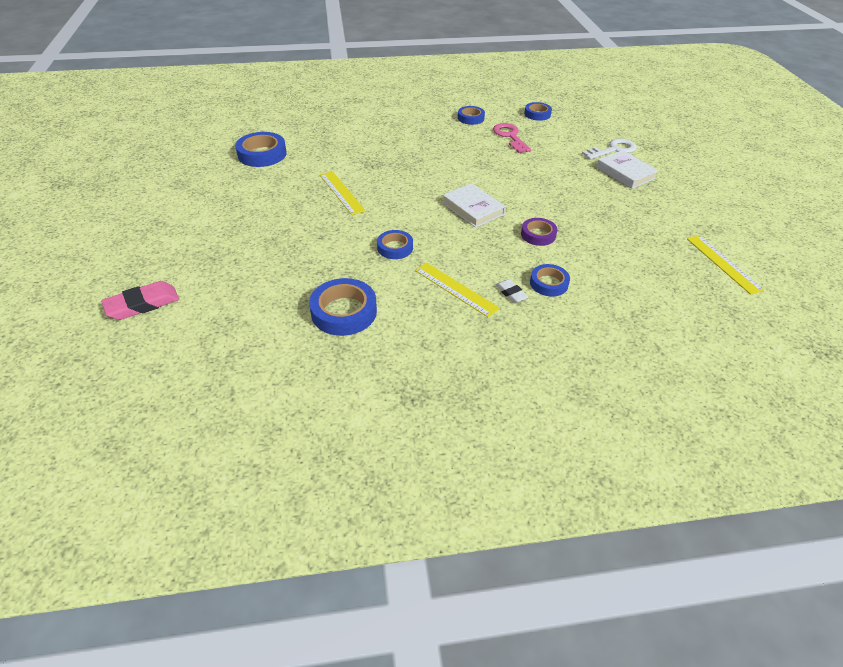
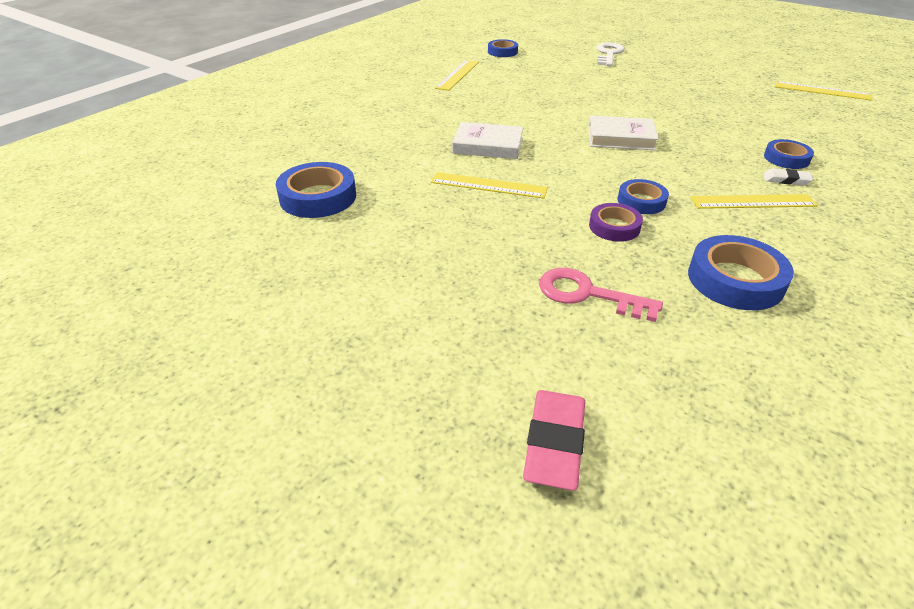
camera: 45 degrees left, 5 degrees down
(470, 118) = (457, 75): blue tape -> yellow ruler
(510, 136) = (521, 75): pink key -> pink key (588, 294)
(538, 235) = (702, 131): purple tape -> purple tape (614, 227)
(625, 173) = (650, 65): white book -> white book (488, 145)

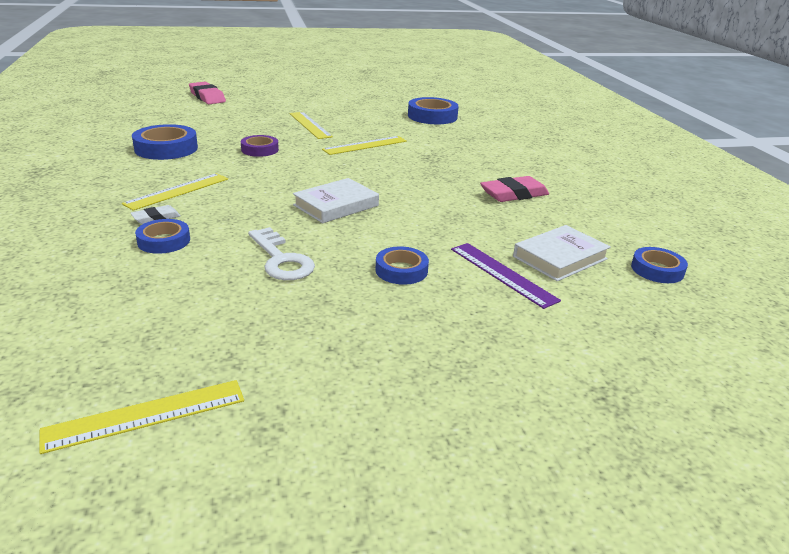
camera: 130 degrees right, 10 degrees down
(457, 75) = (593, 214): yellow ruler -> yellow ruler (310, 125)
(473, 99) = (514, 194): none -> pink eraser
(488, 145) = (416, 165): white book -> white book (560, 258)
(584, 74) = (502, 274): none -> purple ruler
(588, 294) = (239, 125): pink key -> none
(608, 54) = (561, 340): white key -> white key (281, 260)
(641, 201) = (259, 166): blue tape -> blue tape (401, 270)

